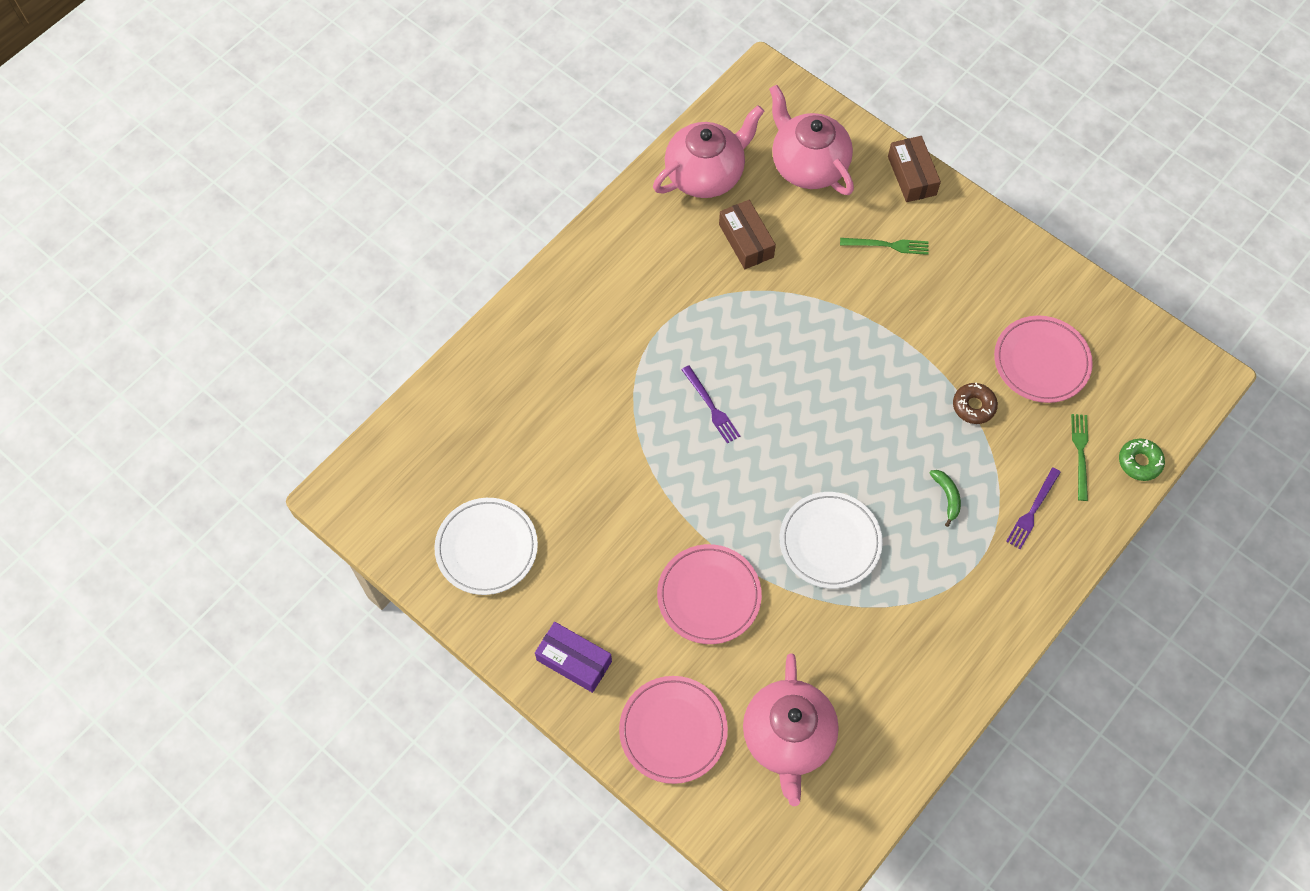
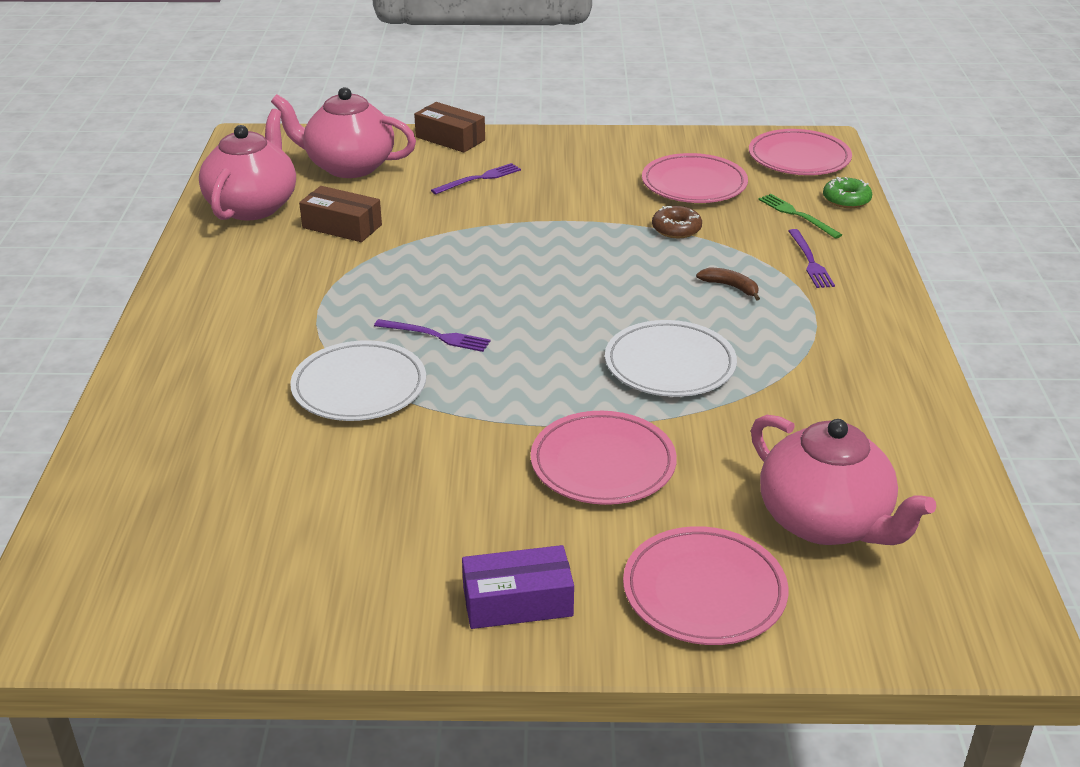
camera: 40 degrees left, 30 degrees down
(486, 548) = (295, 567): white plate -> white plate (359, 387)
(887, 245) = (479, 179): green fork -> purple fork
(947, 496) = (730, 287): green banana -> brown banana
(1160, 385) = (799, 158): none -> pink plate

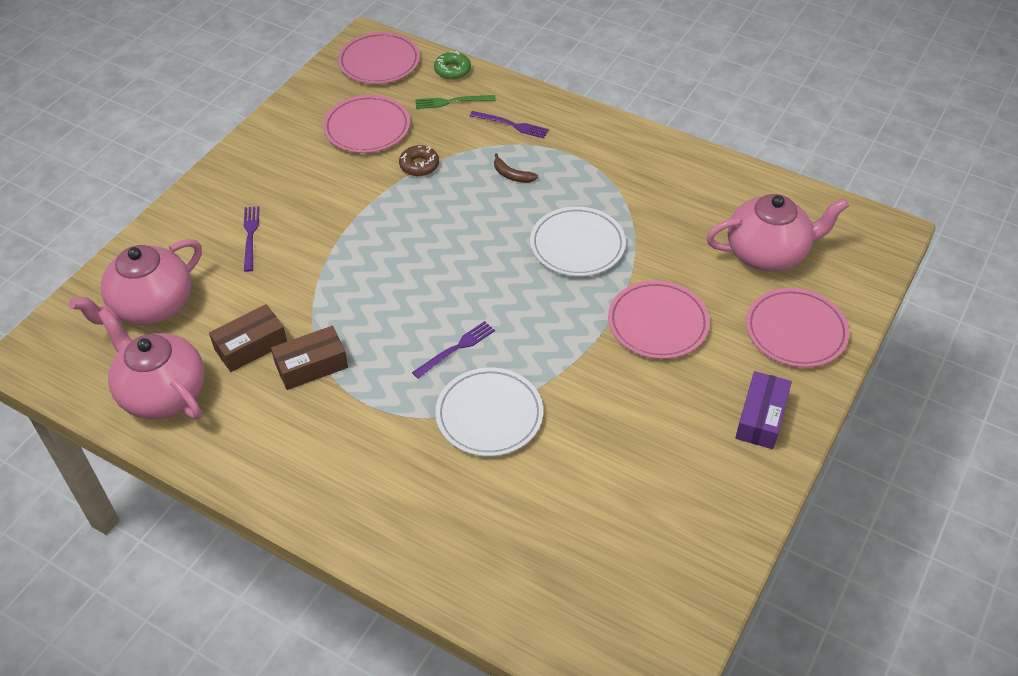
camera: 60 degrees left, 15 degrees up
(450, 139) = (165, 226): brown box -> brown box (311, 366)
(730, 287) = (512, 175): brown banana -> brown banana turned 120 degrees counterclockwise

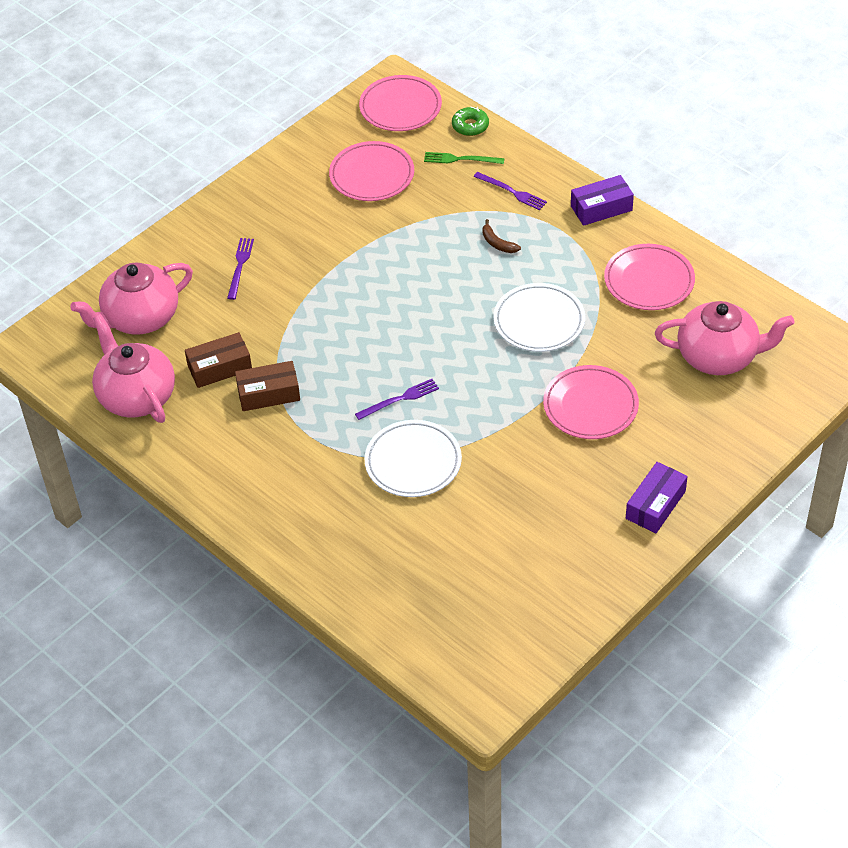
camera: 15 degrees right, 0 degrees up
(419, 165) = (412, 220): brown donut -> none
(603, 128) = (601, 208): none -> purple box
(796, 331) = (717, 434): pink plate -> pink plate (649, 281)

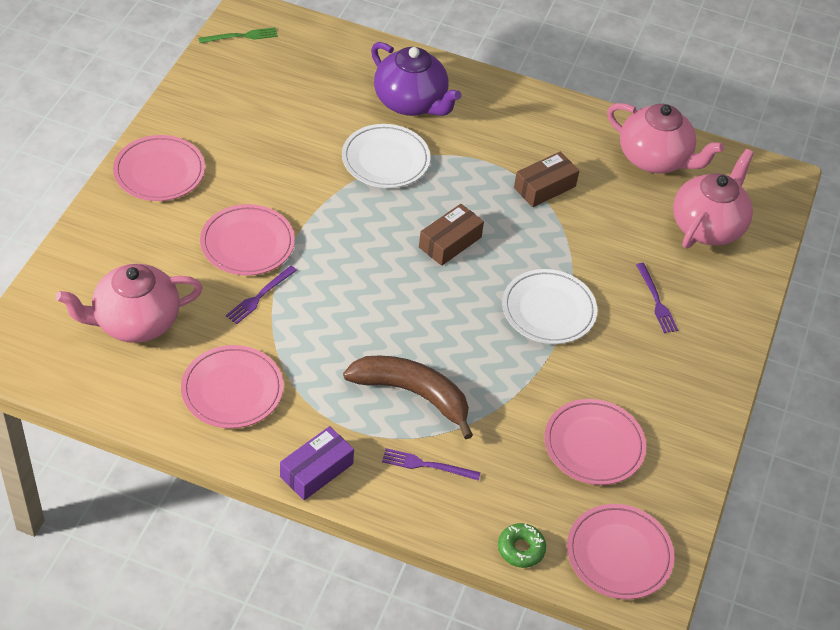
camera: 150 degrees right, 0 degrees up
(220, 368) = (603, 199): brown box -> brown box (450, 242)
(350, 524) = (411, 102): none -> purple teapot
(400, 399) = (426, 209): purple fork -> purple fork (260, 296)
(460, 159) = (507, 495): green fork -> green fork (241, 36)
(497, 243) = (412, 394): brown banana -> brown banana, size x2.37
(539, 321) = (330, 316): white plate -> white plate (548, 310)
(655, 505) = (159, 172): purple box -> pink plate

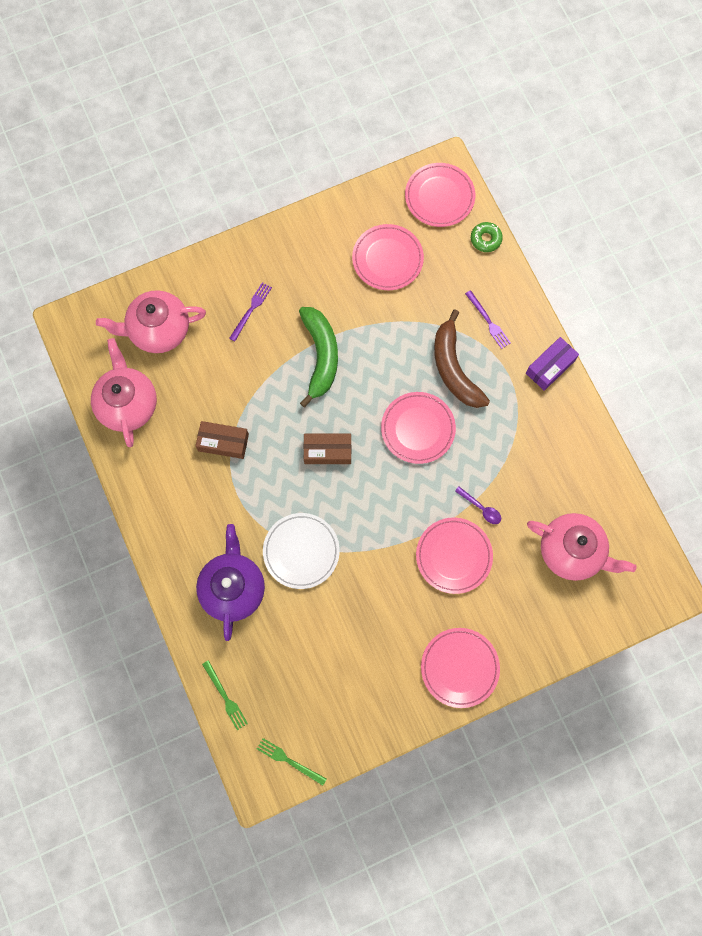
camera: 130 degrees left, 25 degrees up
(232, 390) = (553, 455): pink plate -> pink plate (418, 429)
(260, 296) = (481, 508): purple fork -> purple spoon
(316, 470) = (550, 367): purple box -> purple box turned 45 degrees counterclockwise
(335, 40) = (225, 697): none -> green fork
(548, 310) = (320, 356): white plate -> green banana

